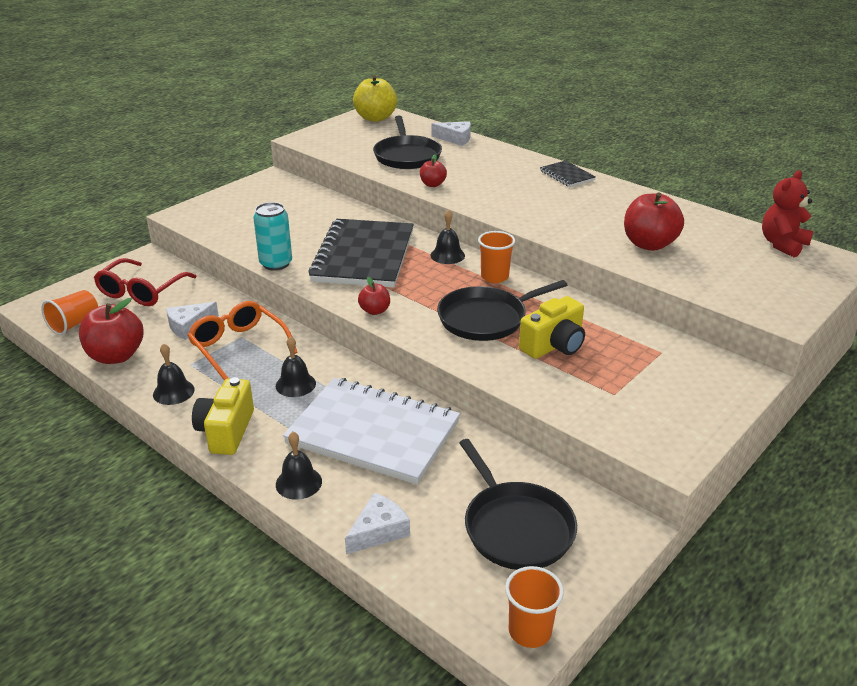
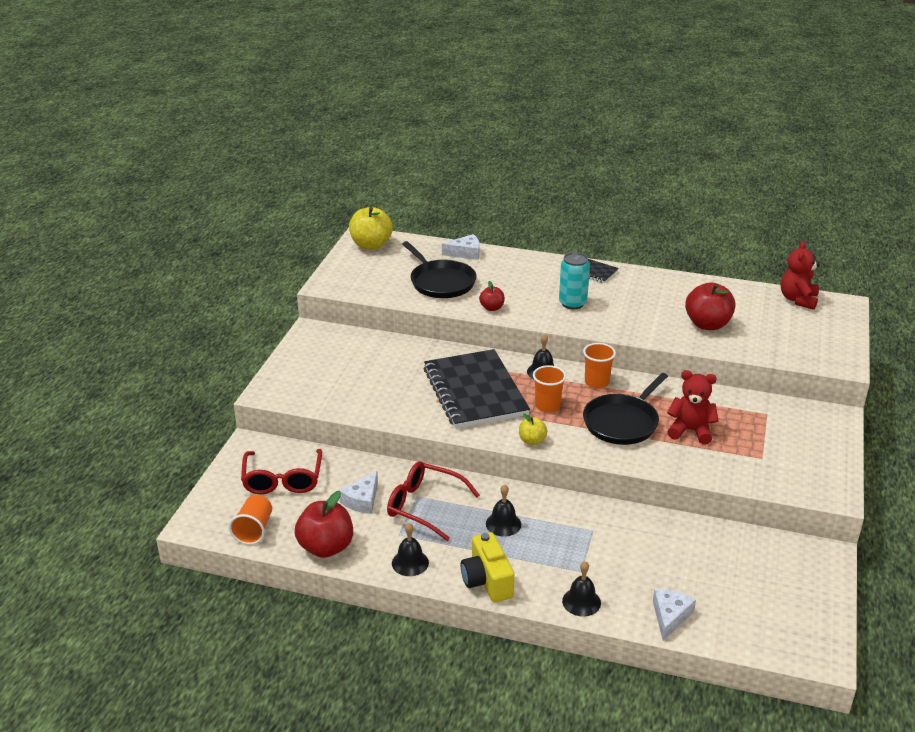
camera: 25 degrees left, 0 degrees up
(238, 347) = (424, 506): orange glasses -> red glasses
(276, 264) = (407, 420): turquoise can -> turquoise can (572, 303)
(373, 433) = (600, 544): white notebook -> none
(375, 311) = (532, 440): red apple -> yellow apple
(515, 527) = (756, 580): black pan -> none
(529, 631) = (821, 646): orange cup -> orange cup (547, 406)
(554, 345) = (690, 431): yellow camera -> red teddy bear

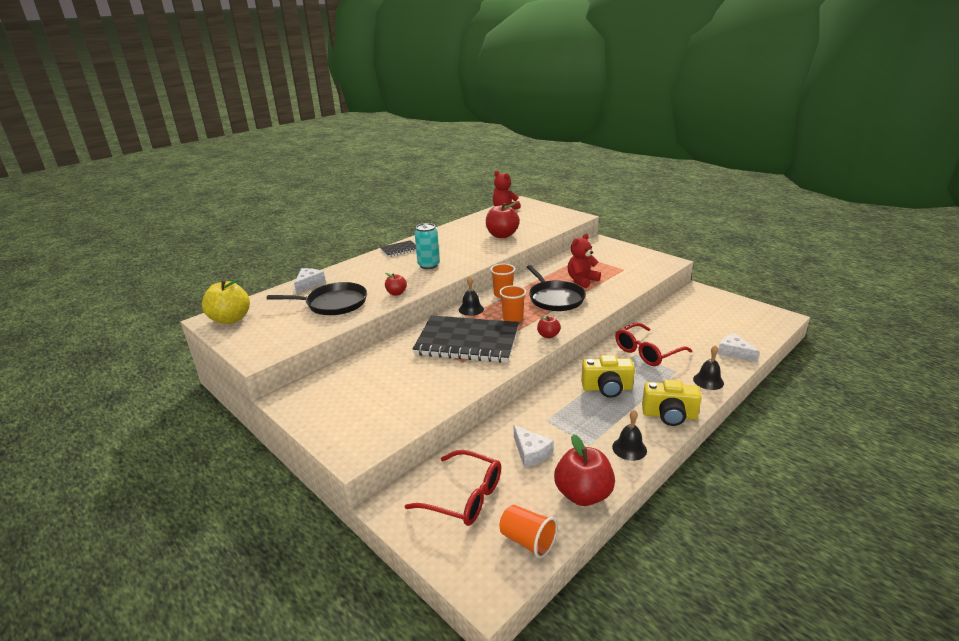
camera: 60 degrees left, 5 degrees down
(424, 506) = (561, 420): red glasses -> red glasses (647, 352)
(503, 524) = (607, 388): black bell -> yellow camera
(532, 440) = (548, 335): yellow apple -> red apple

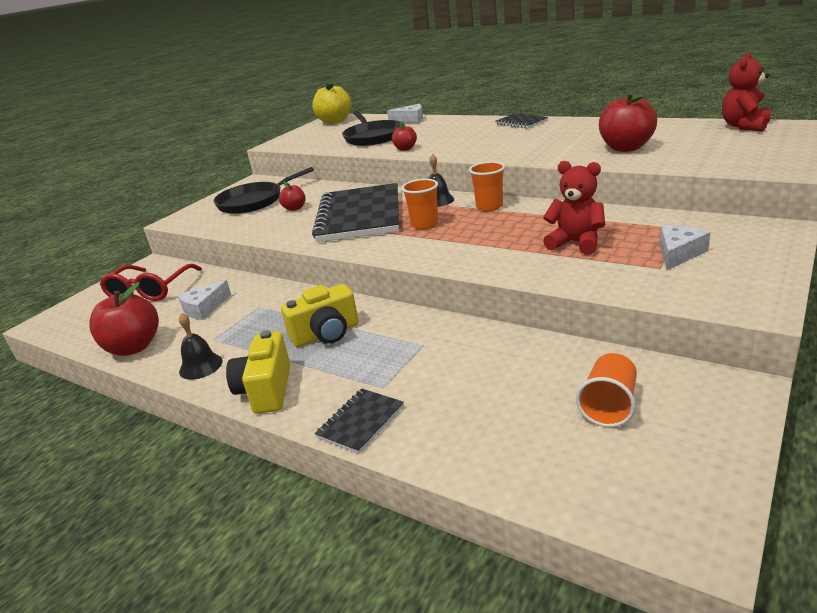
camera: 80 degrees right, 0 degrees up
(428, 265) = (487, 142): turquoise can -> none
(527, 541) = (86, 329): orange cup -> orange cup (609, 406)
(548, 335) = (387, 252): red apple -> red apple (295, 208)
(555, 298) = (498, 236): black pan -> black pan (254, 201)
(607, 388) = (326, 334): yellow camera -> yellow camera turned 105 degrees counterclockwise
(647, 352) = (434, 354): red glasses -> none
(708, 381) = (361, 422): black bell -> black notebook
(734, 352) = (469, 451): white cheese -> white cheese (678, 253)

